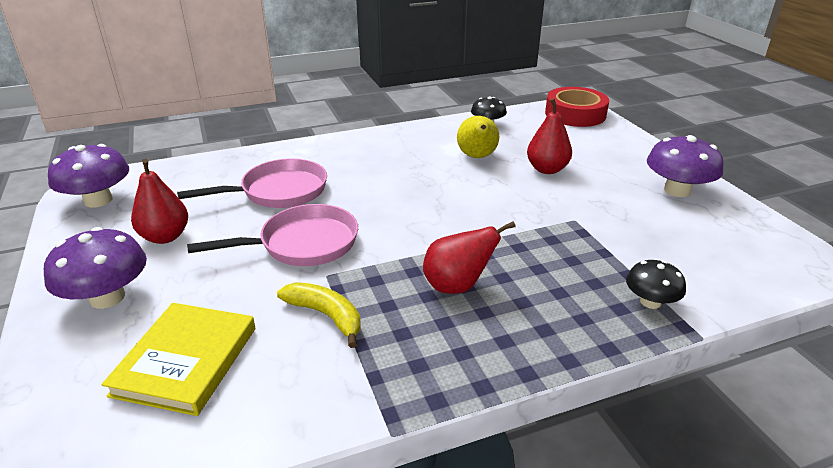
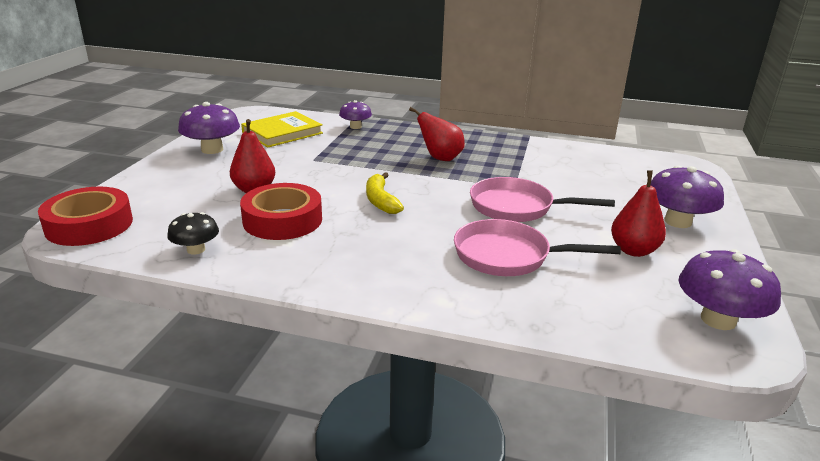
camera: 145 degrees left, 5 degrees down
(186, 361) = (620, 178): yellow book -> yellow book (282, 133)
(326, 316) = (529, 170): yellow banana -> yellow banana (380, 201)
(477, 157) = (282, 220): yellow pear -> red tape
(650, 302) = (355, 127): black mushroom -> purple mushroom

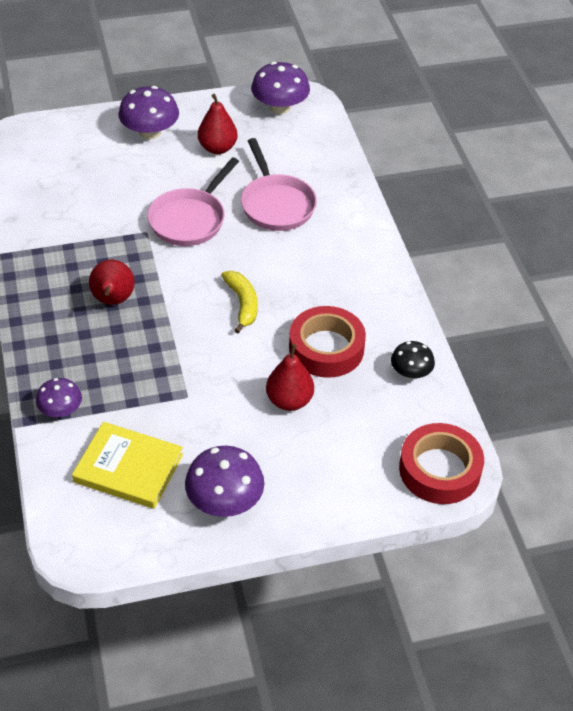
camera: 120 degrees left, 20 degrees up
(380, 201) = (242, 304): yellow banana -> yellow banana turned 60 degrees counterclockwise
(517, 207) = (190, 219): pink pan -> pink pan turned 45 degrees clockwise

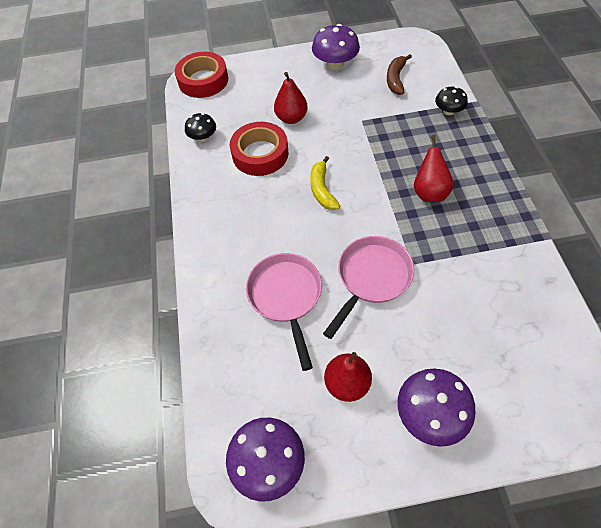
camera: 170 degrees left, 10 degrees up
(61, 410) = (448, 111): purple mushroom -> black mushroom
(128, 468) = (396, 79): yellow book -> brown banana

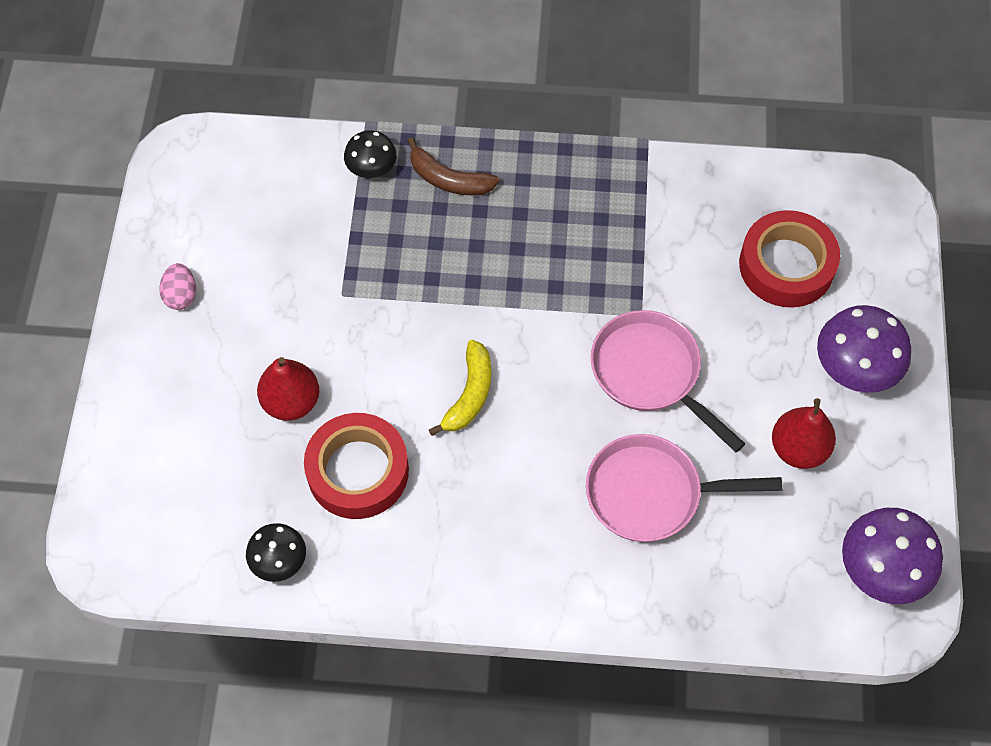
camera: 80 degrees left, 5 degrees up
(203, 80) = (120, 535): red tape -> red tape (786, 265)
(322, 189) = (469, 394): yellow banana -> yellow banana turned 75 degrees counterclockwise
(335, 64) = (181, 295): purple mushroom -> pink egg
(396, 79) = (264, 215): brown banana -> brown banana (448, 179)
(429, 192) = (525, 251): red pear -> none

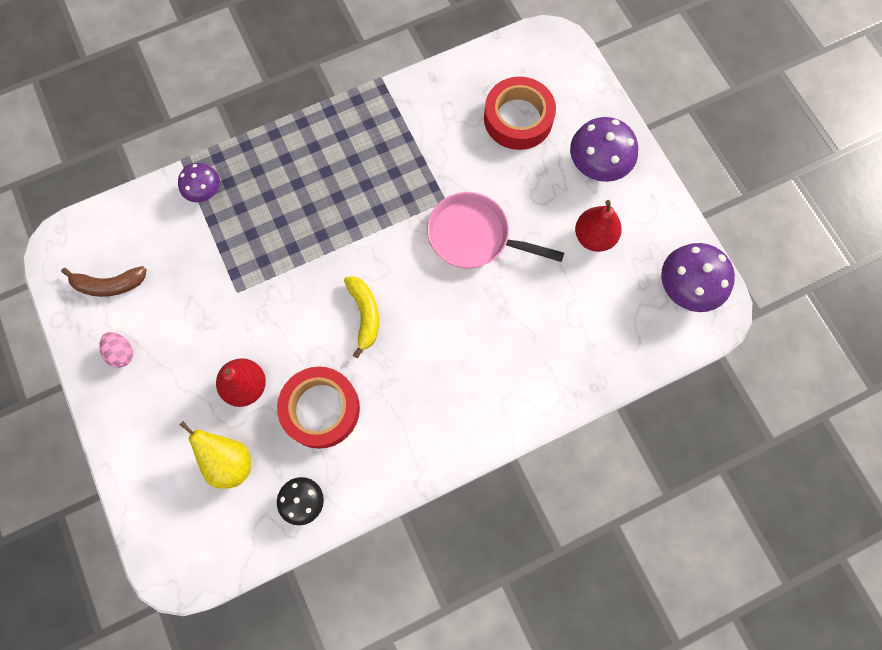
camera: 30 degrees left, 10 degrees up
(225, 472) = (229, 461): none -> yellow pear
(371, 167) = (204, 190): black mushroom -> purple mushroom
(448, 179) = (263, 172): brown banana -> brown banana (109, 285)
(652, 493) = (521, 317): pink pan -> none

